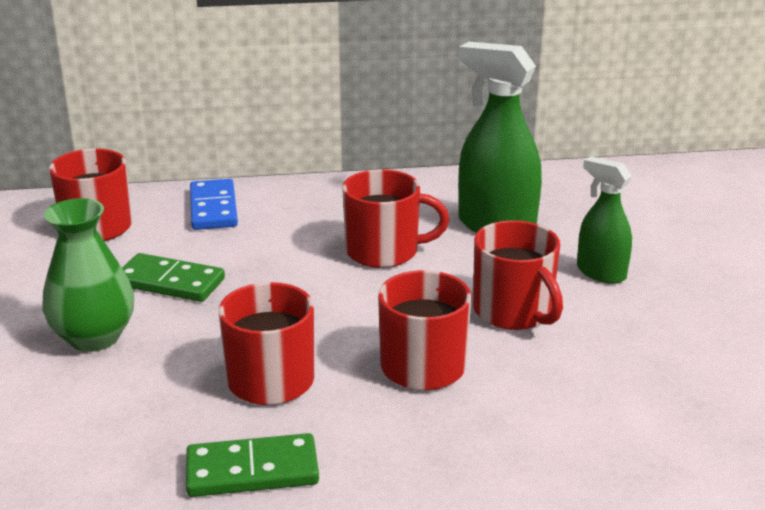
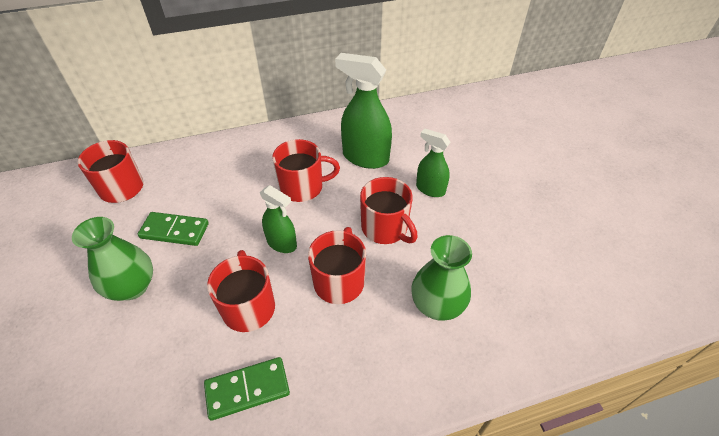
camera: 10 degrees left, 20 degrees up
(213, 208) = (194, 162): blue domino -> none
(338, 313) = (282, 243): none -> green spray bottle
(585, 410) = (437, 305): none -> green vase

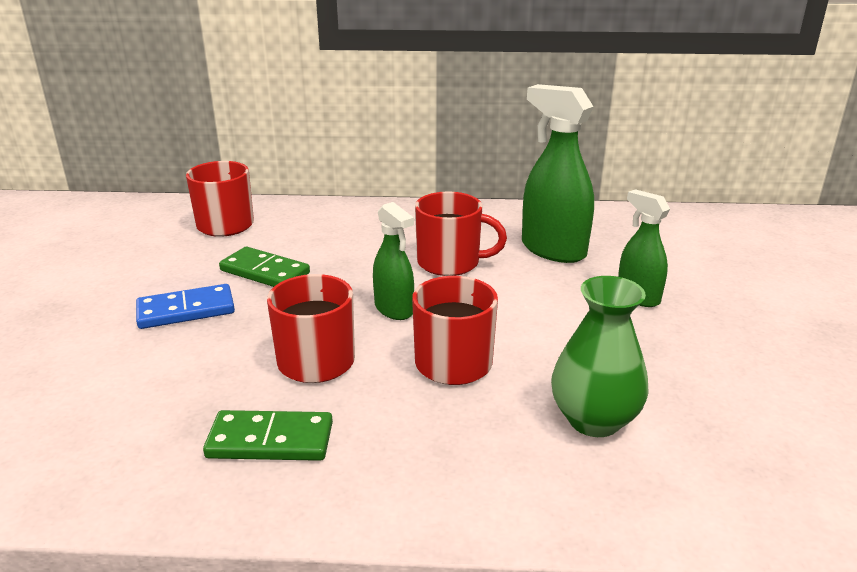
camera: 20 degrees right, 20 degrees down
(132, 286) = (186, 310): green vase -> blue domino
(385, 228) = (549, 323): red mug -> none

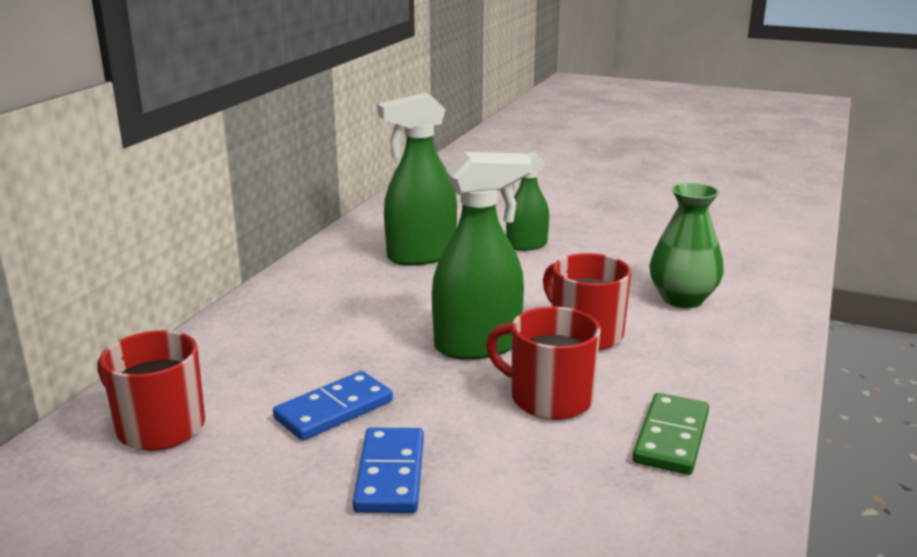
camera: 70 degrees left, 5 degrees down
(265, 272) = (334, 410): green domino -> blue domino
(394, 309) = (478, 346): green spray bottle -> green spray bottle, size x1.66
(450, 263) = (406, 303): red mug -> none

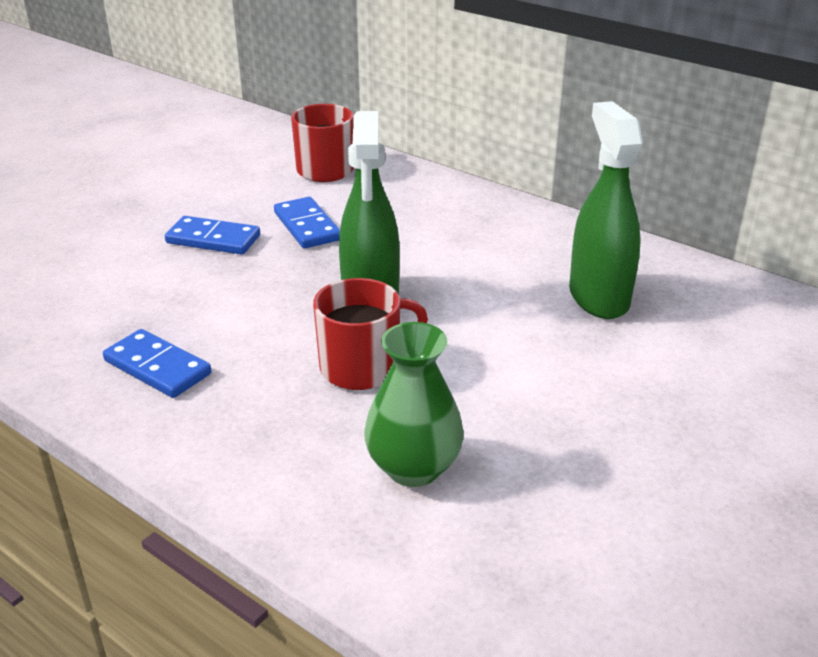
camera: 105 degrees right, 10 degrees up
(526, 245) = (620, 379): green spray bottle -> none
(549, 398) = (259, 319): red mug -> none
(671, 437) = (157, 367): green domino -> blue domino

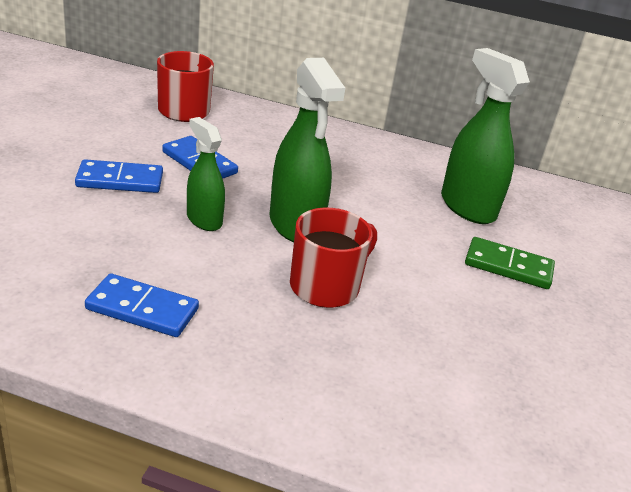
camera: 25 degrees left, 0 degrees up
(274, 286) = (204, 220): none -> green spray bottle
(413, 468) = (422, 370): green vase -> none
(603, 370) = (508, 266): none -> green domino

